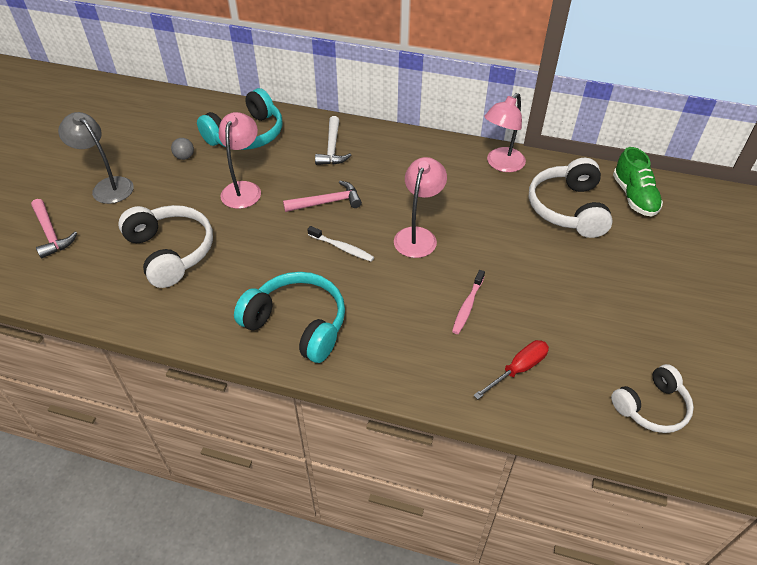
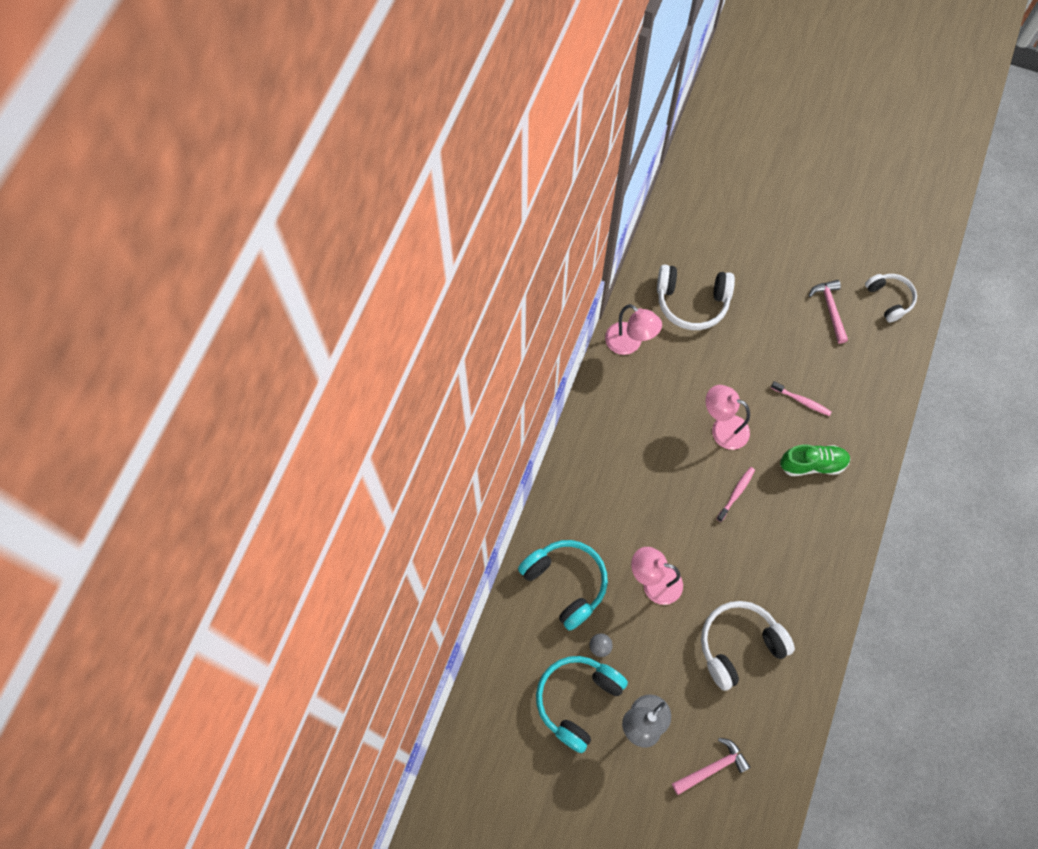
camera: 85 degrees left, 20 degrees up
(297, 324) = (822, 532): turquoise headphones -> turquoise headphones (577, 700)
(327, 202) = (676, 503): pink hammer -> pink hammer (830, 309)
(332, 148) = (595, 496): white hammer -> none
(342, 248) = (736, 493): white toothbrush -> pink toothbrush
(518, 369) = (861, 376): red screwdriver -> none
(634, 196) = (678, 247): green shoe -> green shoe (812, 464)

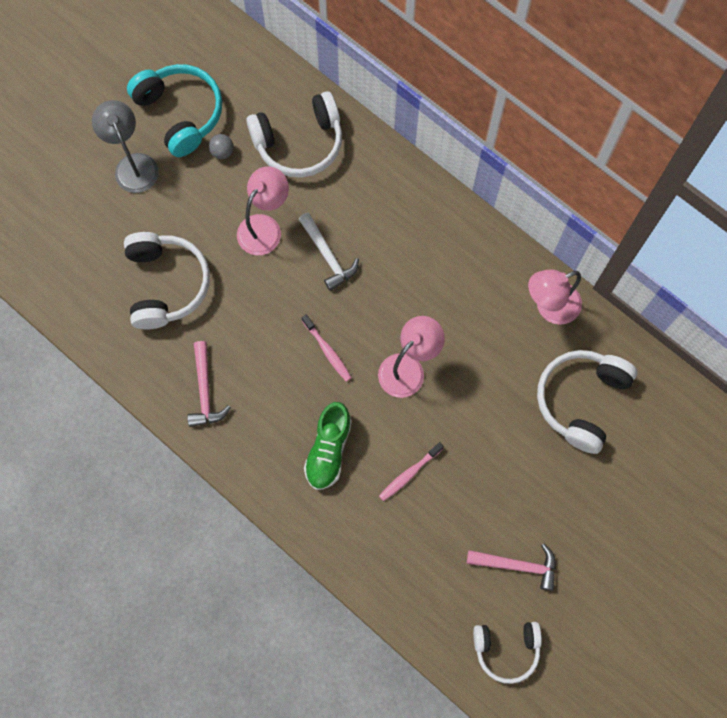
camera: 110 degrees right, 5 degrees up
(565, 583) = (299, 143): turquoise headphones -> white headphones
(657, 521) = (328, 256): none -> white hammer
(712, 767) = (64, 211): pink hammer -> pink hammer (205, 391)

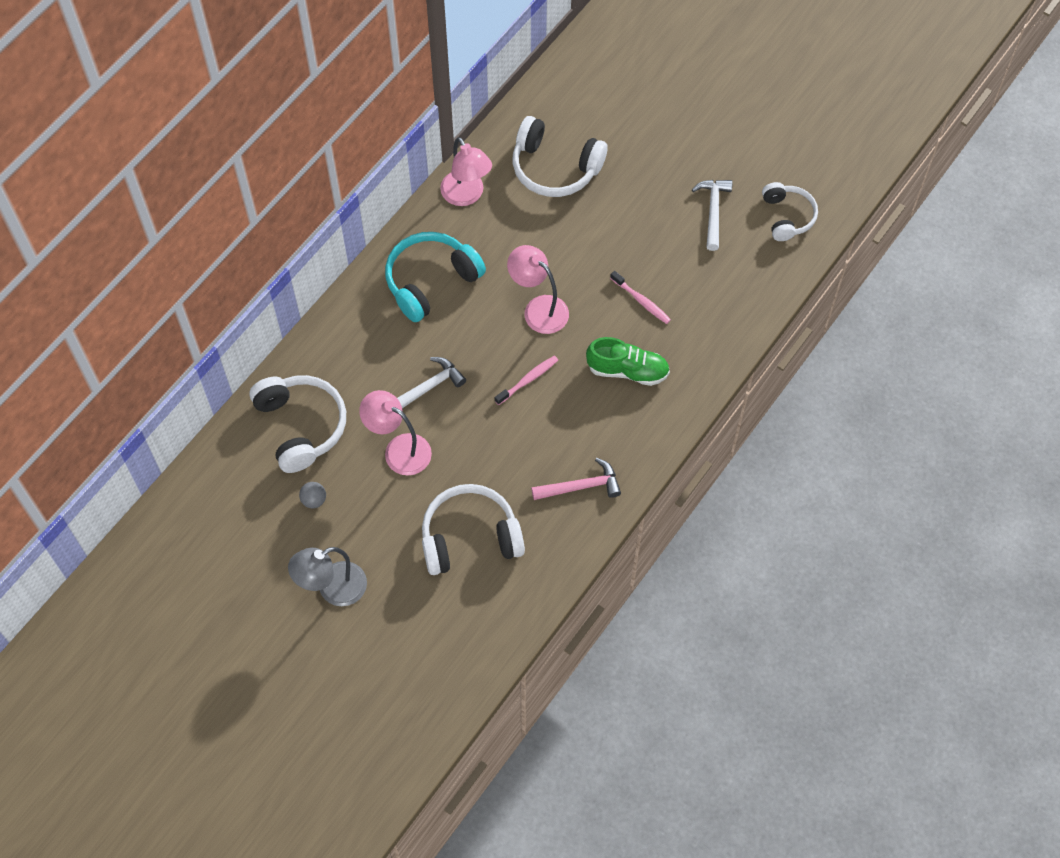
camera: 95 degrees left, 10 degrees down
(180, 113) = (268, 548): turquoise headphones -> turquoise headphones (431, 281)
(518, 565) = (713, 211): pink hammer -> white hammer

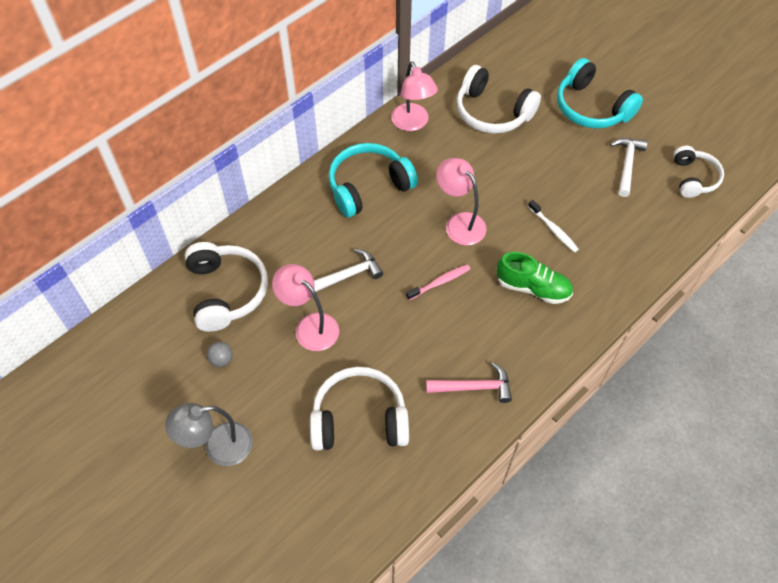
camera: 10 degrees right, 5 degrees down
(641, 301) = (553, 230): pink toothbrush -> white toothbrush
(667, 145) = (591, 107): none -> turquoise headphones

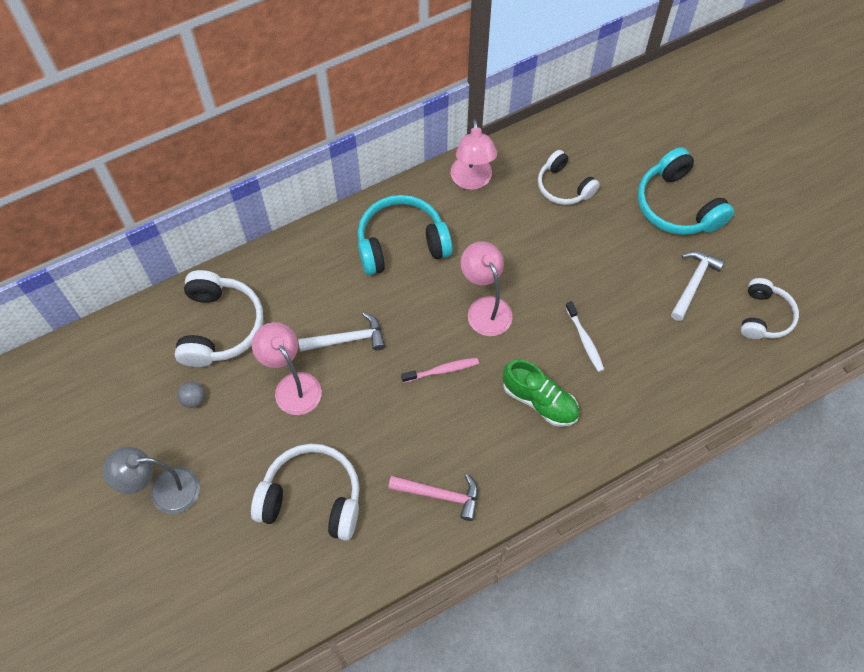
camera: 15 degrees right, 5 degrees up
(492, 112) = (564, 186): white headphones -> white headphones, size x0.65

